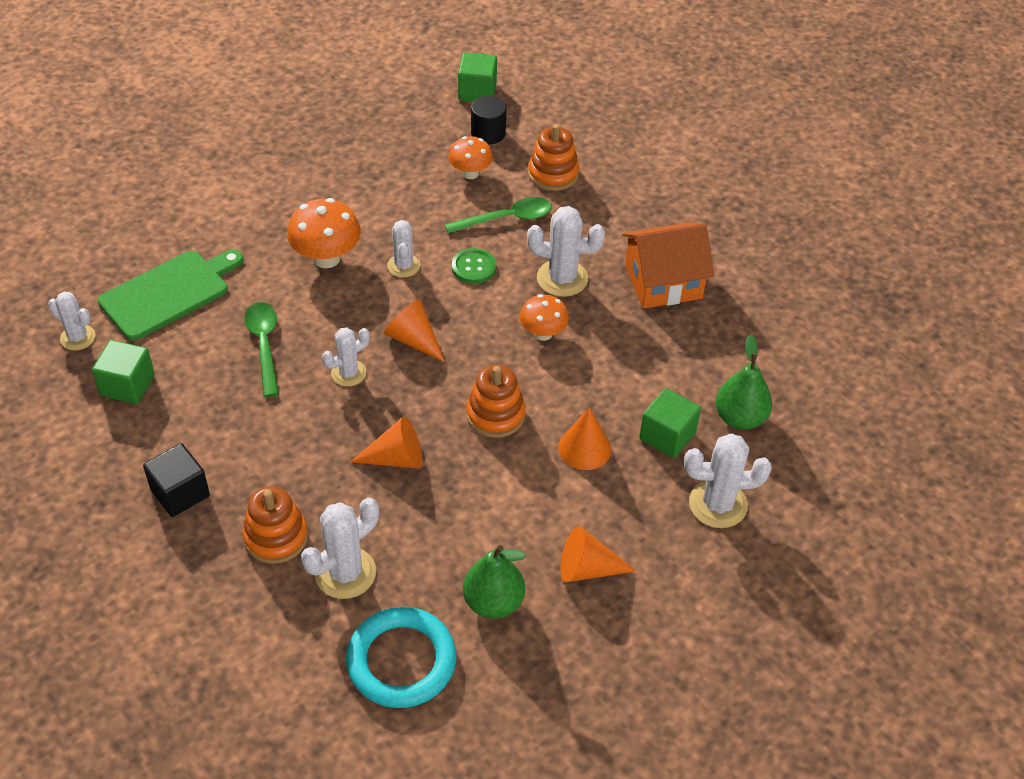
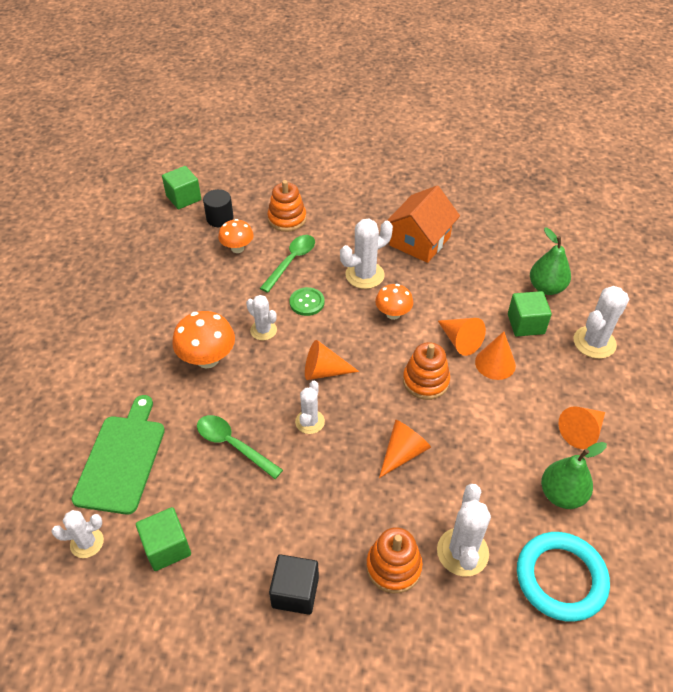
camera: 40 degrees left, 0 degrees up
(577, 403) = (460, 341): none -> orange cone

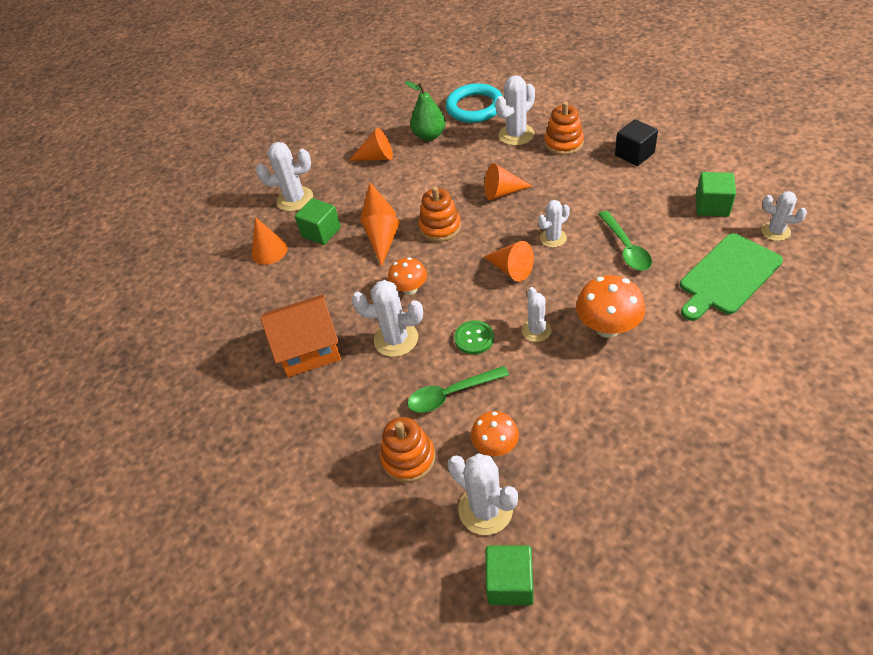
camera: 135 degrees left, 0 degrees up
(220, 218) = (485, 509): black cylinder -> white cactus
(546, 288) = (269, 251): green pear -> orange cone

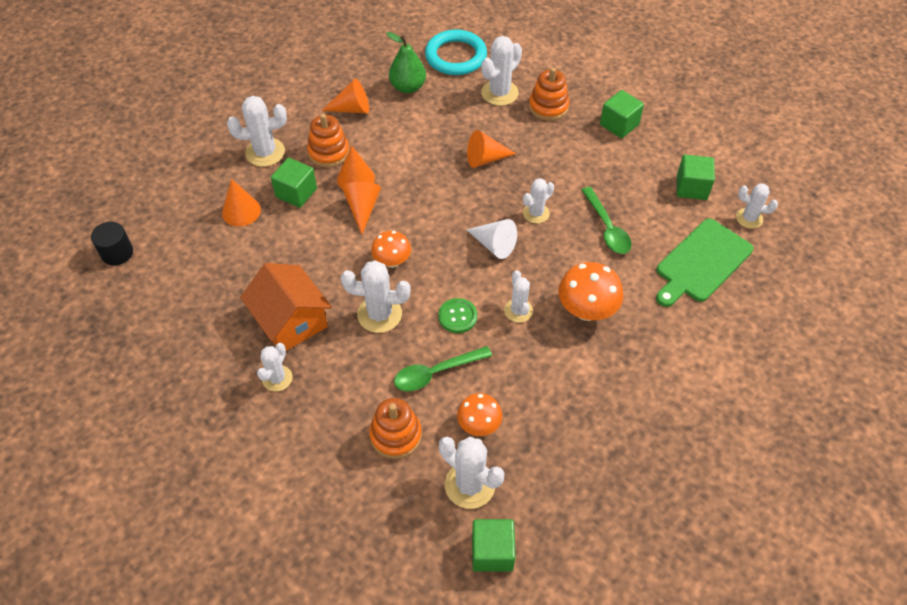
camera: 10 degrees left, 5 degrees up
(153, 293) = (117, 253): none -> black cylinder
(292, 404) = (277, 378): none -> white cactus
(309, 349) = (291, 321): orange house -> orange house turned 75 degrees clockwise
(440, 227) = (421, 194): orange stacking toy -> orange stacking toy (329, 152)
(511, 269) = (494, 245): orange cone -> white cone
(634, 154) = (619, 125): black cube -> green cube

